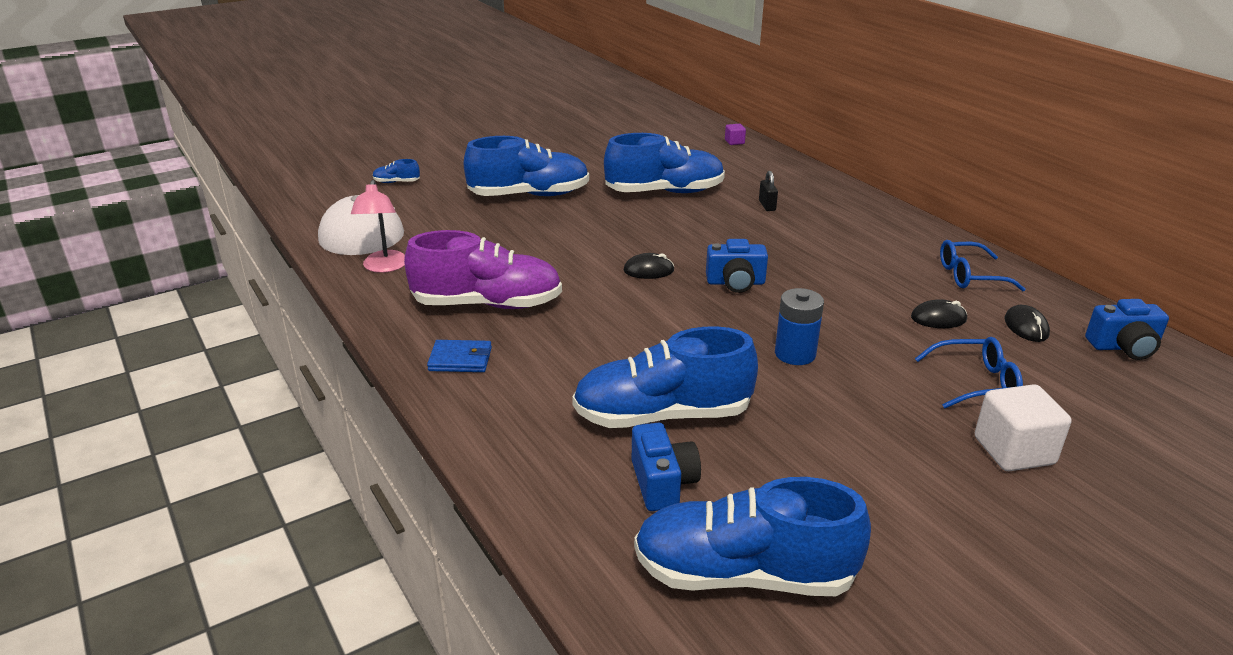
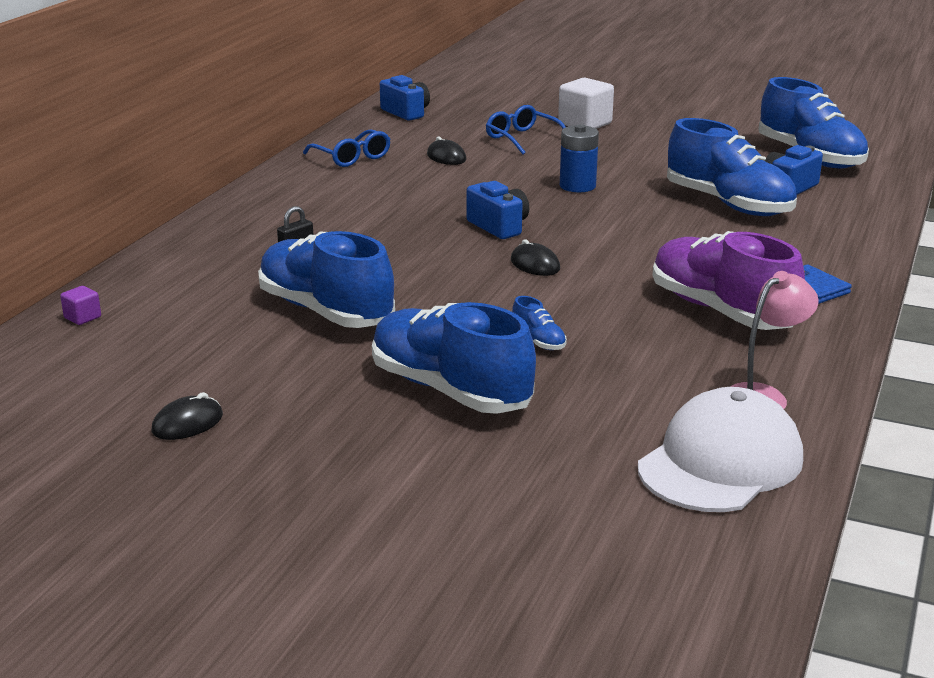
camera: 125 degrees left, 5 degrees down
(396, 182) = (554, 519): blue shoe -> blue shoe (538, 341)
(1026, 327) = (417, 135): black mouse -> black mouse (187, 423)

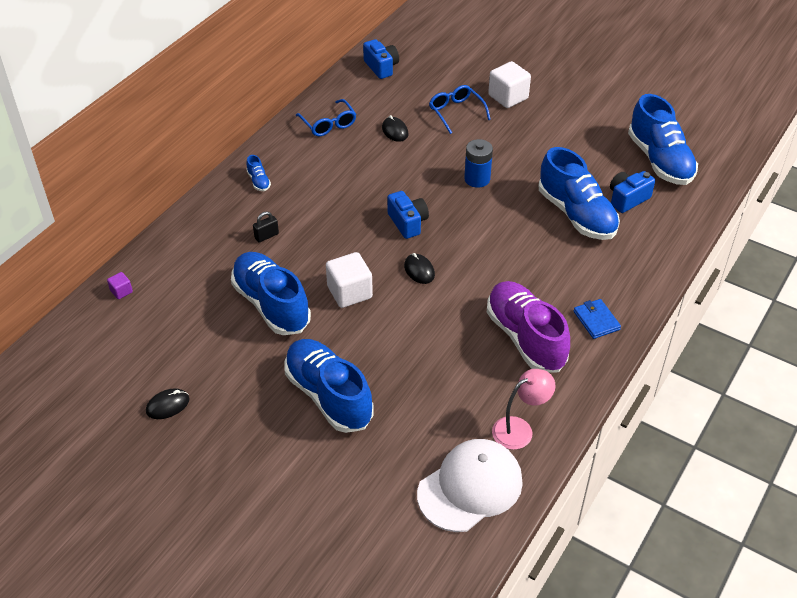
camera: 10 degrees right, 20 degrees up
(441, 291) = (349, 292): none -> white cube
(538, 341) = (397, 354): blue shoe -> blue shoe (258, 181)

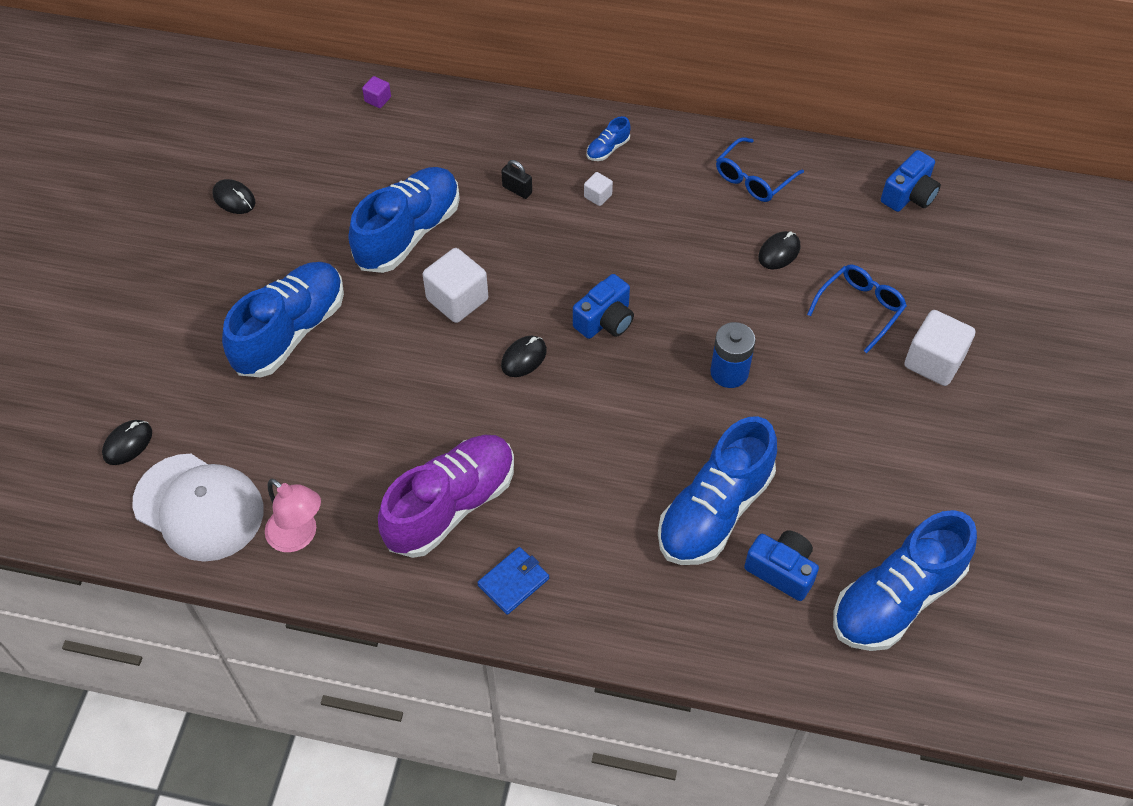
camera: 70 degrees right, 10 degrees up
(298, 197) = (598, 196): none -> white cube
(389, 526) = (128, 444): none -> black mouse

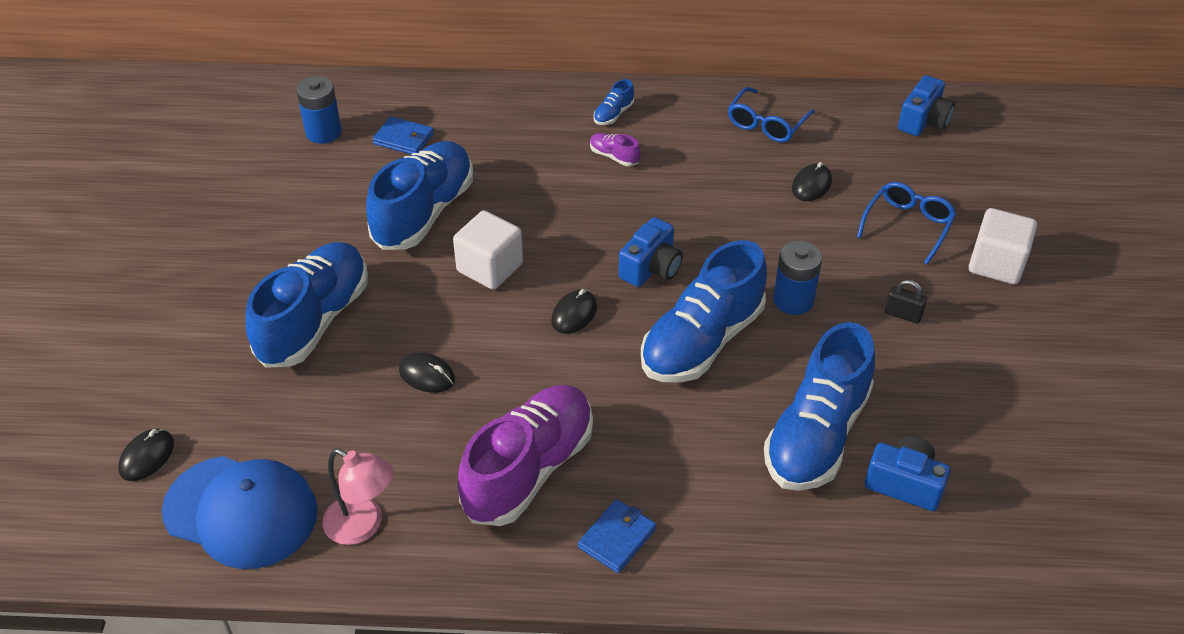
camera: 10 degrees left, 10 degrees down
(199, 507) = (241, 511): white cap -> blue cap
(234, 199) = (228, 202): black mouse -> black mouse (427, 375)
(332, 134) = (323, 132): none -> blue battery
(378, 99) = (366, 96): purple cube -> none
(404, 151) = (404, 139): none -> blue wallet
(517, 190) = (529, 160): black padlock -> black padlock (903, 315)
(598, 196) = (614, 156): white cube -> purple shoe
(896, 598) = (1033, 493): blue shoe -> blue shoe (702, 341)

